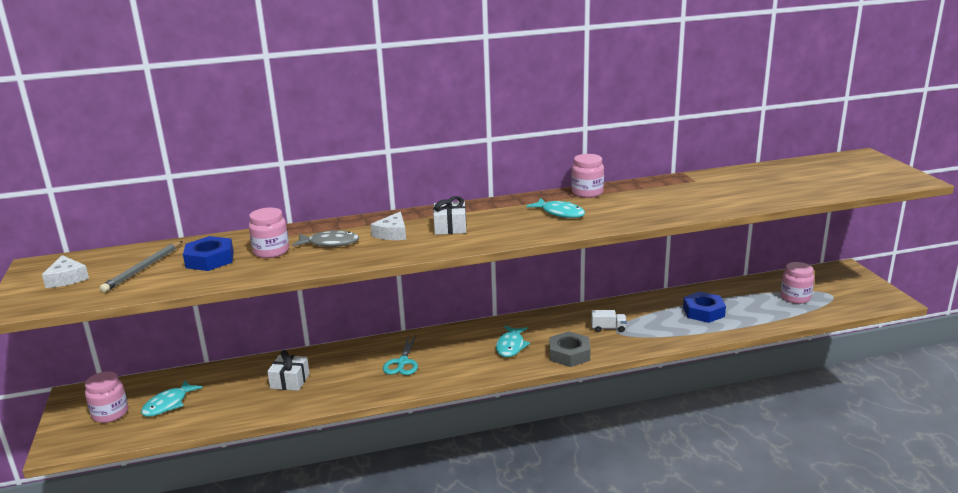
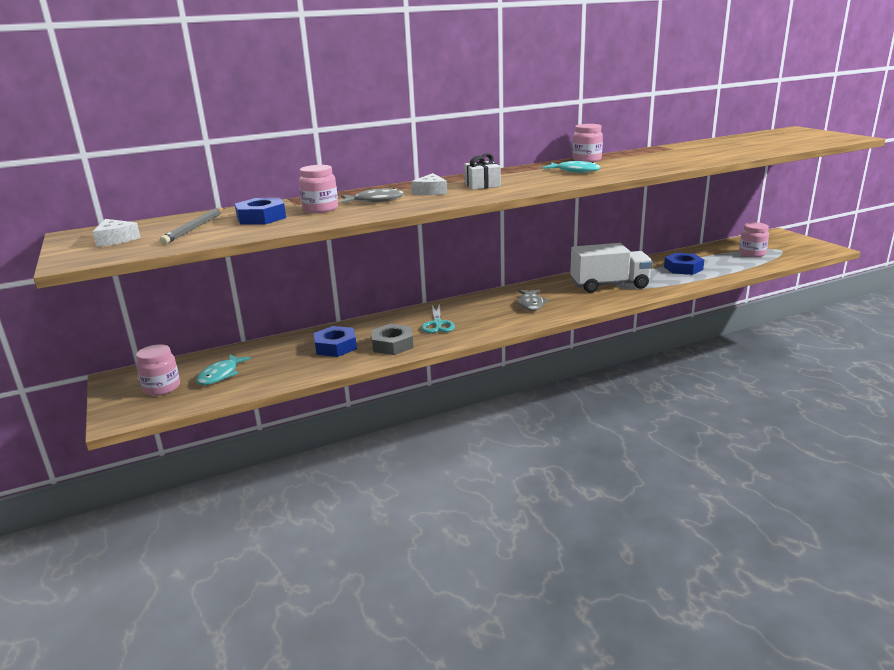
camera: 10 degrees left, 0 degrees up
(290, 381) = (336, 347): white gift -> blue nut
(511, 346) = (531, 304): turquoise fish -> grey fish
(569, 354) = (587, 305): grey nut -> grey nut (392, 345)
(608, 328) = (609, 285): white truck -> white truck, size x2.43

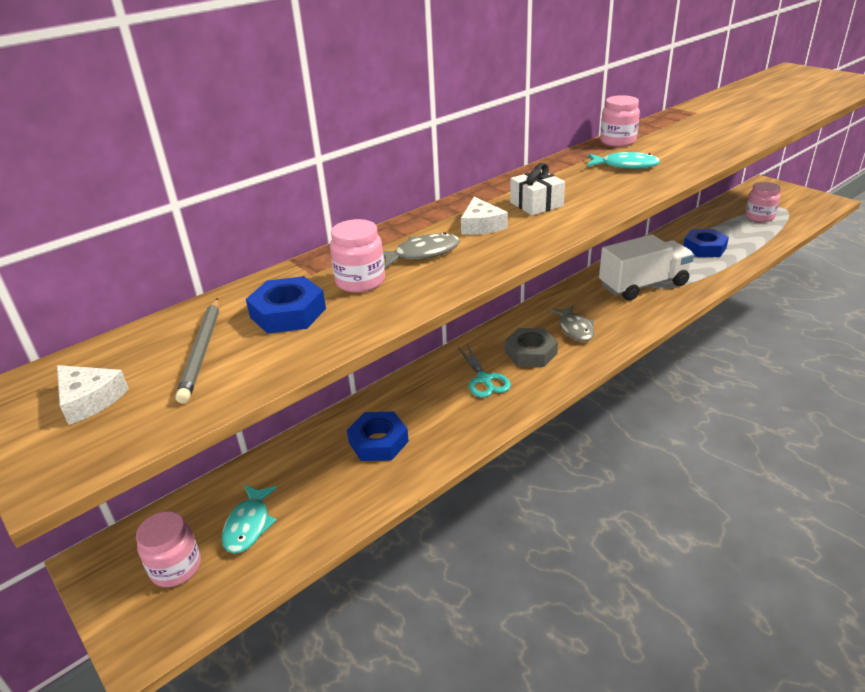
camera: 15 degrees left, 10 degrees up
(392, 345) = (450, 426): grey nut -> grey nut (530, 353)

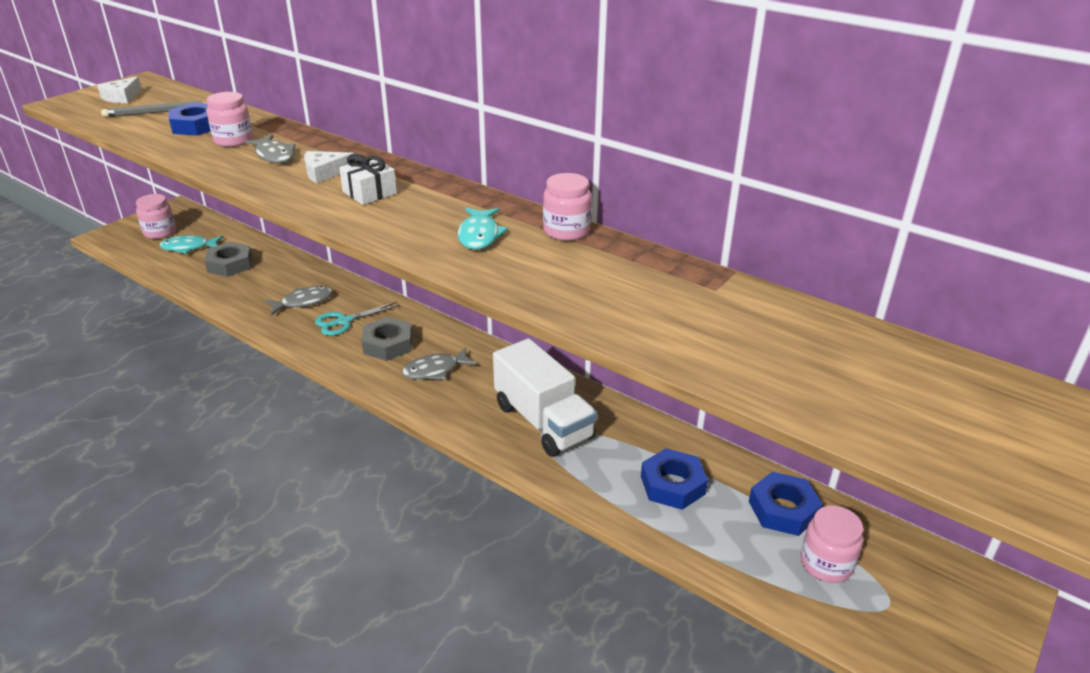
camera: 75 degrees right, 0 degrees up
(321, 476) = (230, 264): none -> grey nut
(378, 442) = (264, 281): blue nut -> blue nut (783, 510)
(437, 408) = (303, 302): none -> grey fish

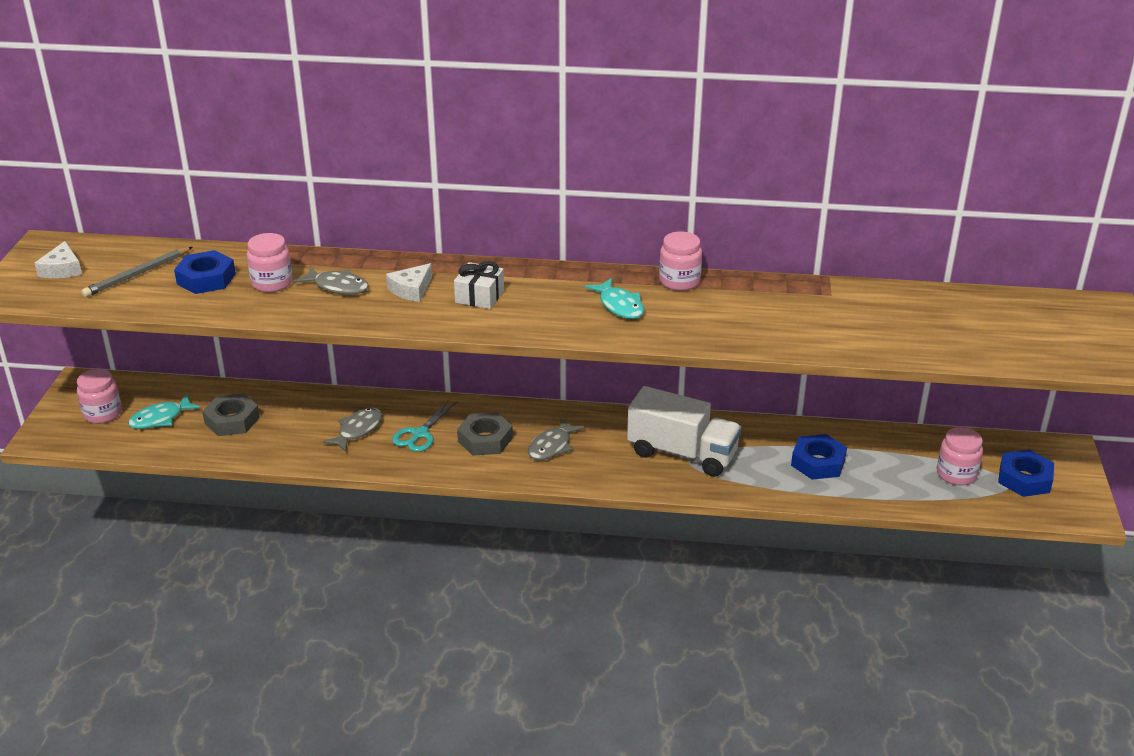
camera: 30 degrees left, 0 degrees up
(783, 510) = (903, 450): blue nut -> blue nut (1024, 479)

